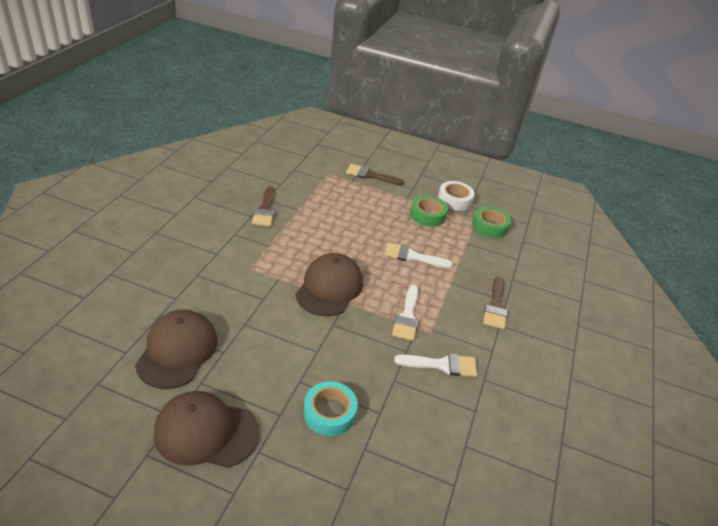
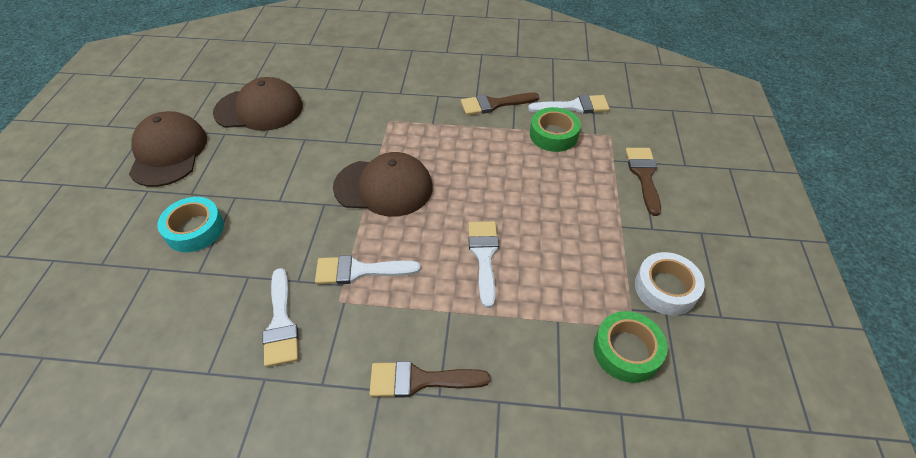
camera: 80 degrees right, 10 degrees up
(291, 177) = (574, 106): none -> white brush
(427, 215) = (595, 258): green tape -> green tape (553, 135)

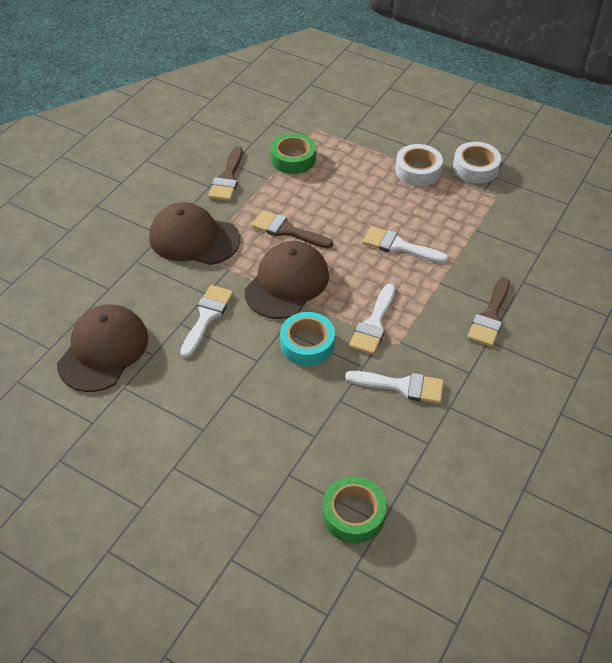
camera: 65 degrees left, 0 degrees up
(168, 152) = (122, 442): brown cap -> brown cap (194, 238)
(195, 229) = (258, 432): turquoise tape -> turquoise tape (307, 344)
(574, 106) = (267, 133): white brush -> white brush (207, 316)
(615, 235) = (418, 170): none -> white tape
(626, 351) = (513, 207): green tape -> green tape (353, 514)
(643, 175) = (370, 131): brown brush -> brown brush (287, 230)

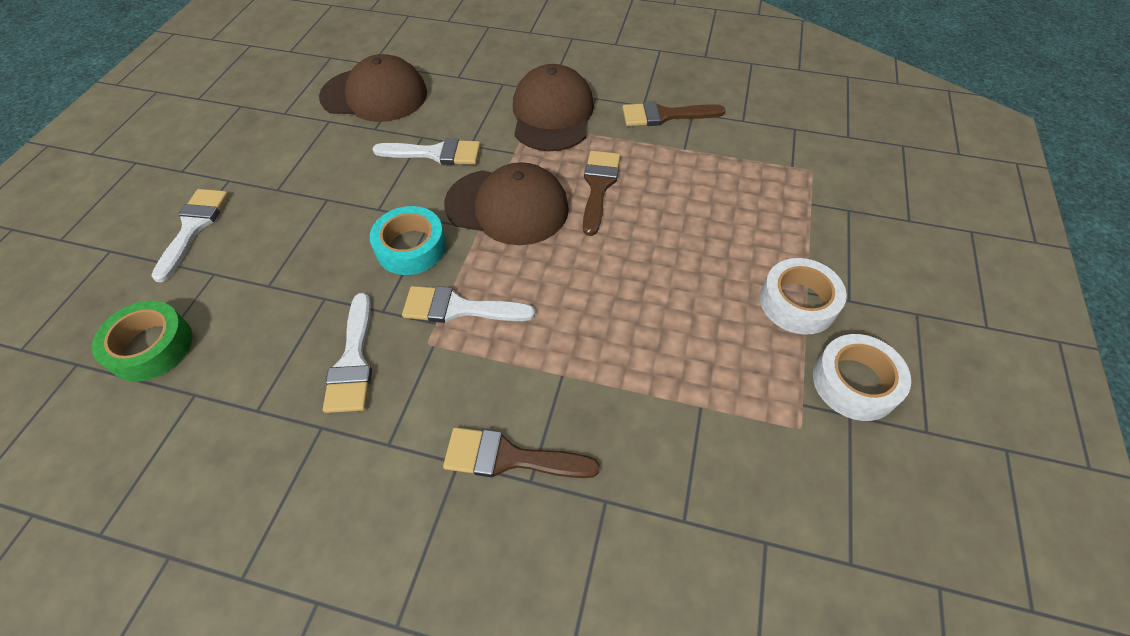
camera: 75 degrees right, 5 degrees up
(293, 159) = (736, 162): green tape -> none
(399, 246) = (618, 309): white brush -> white brush (193, 227)

